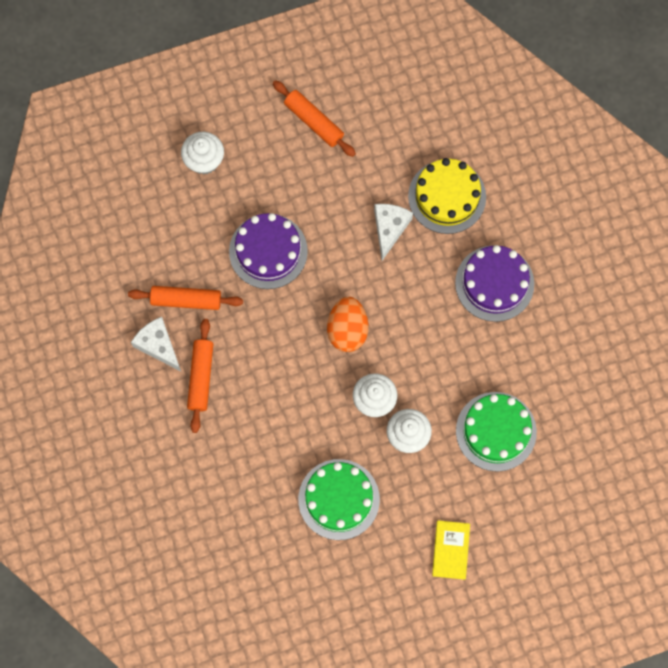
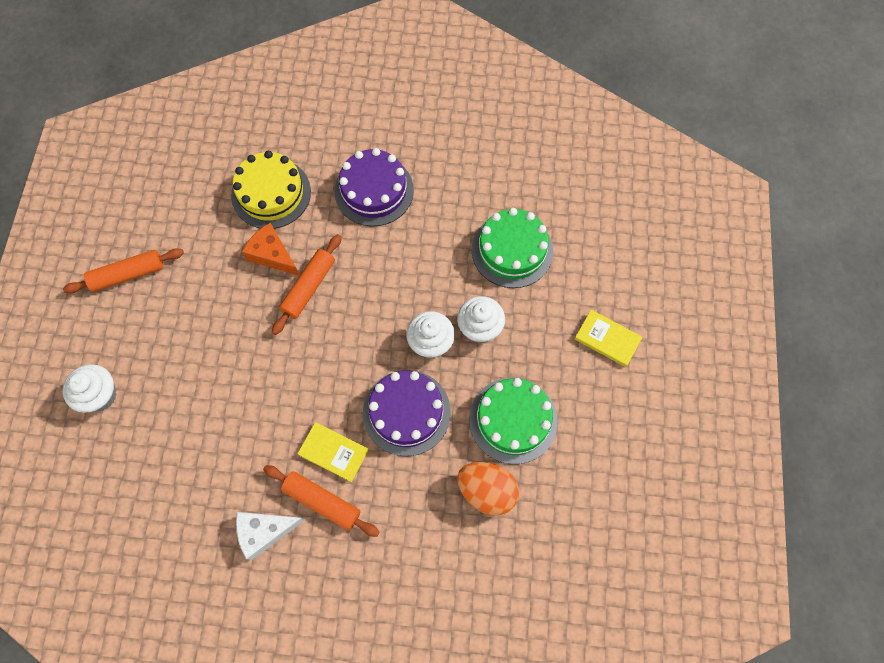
camera: 65 degrees left, 5 degrees down
(186, 300) = (233, 480): orange rolling pin -> orange rolling pin (309, 287)
(244, 366) = (333, 452): none -> yellow book
(268, 251) = (229, 375): purple cake -> purple cake (406, 412)
(347, 330) = (349, 336): orange egg -> orange egg (487, 491)
(389, 228) = (272, 254): white cheese -> orange cheese

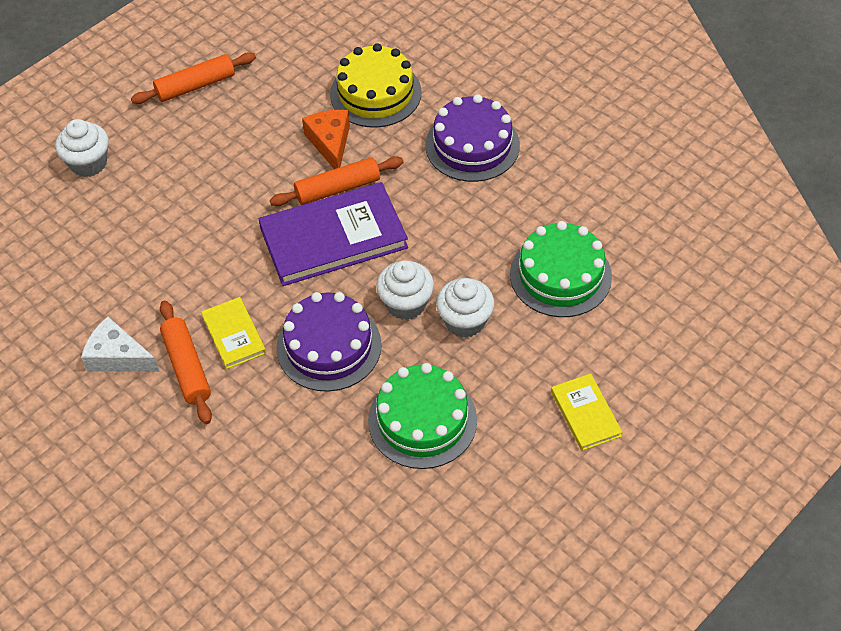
camera: 40 degrees right, 15 degrees down
(128, 274) = (195, 85): orange rolling pin -> orange rolling pin turned 45 degrees counterclockwise
(339, 328) = (333, 238): none -> purple book
(487, 491) = (340, 462): orange egg -> none

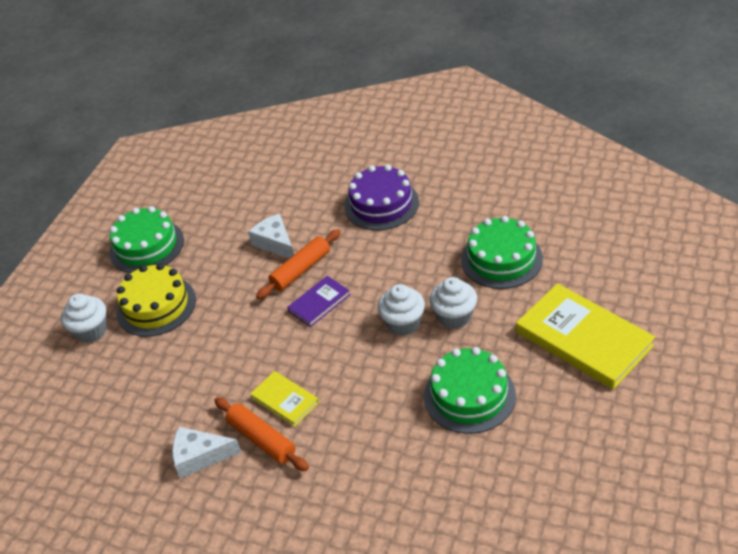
camera: 20 degrees left, 10 degrees down
(195, 85) = (147, 246): orange rolling pin -> green cake
(329, 346) = (364, 376): purple cake -> none
(330, 143) = (275, 243): orange cheese -> white cheese
(333, 238) = (319, 303): purple book -> purple book, size x0.51
(375, 93) = (288, 199): yellow cake -> yellow cake (156, 306)
(585, 414) = (583, 339): yellow book -> yellow book, size x1.96

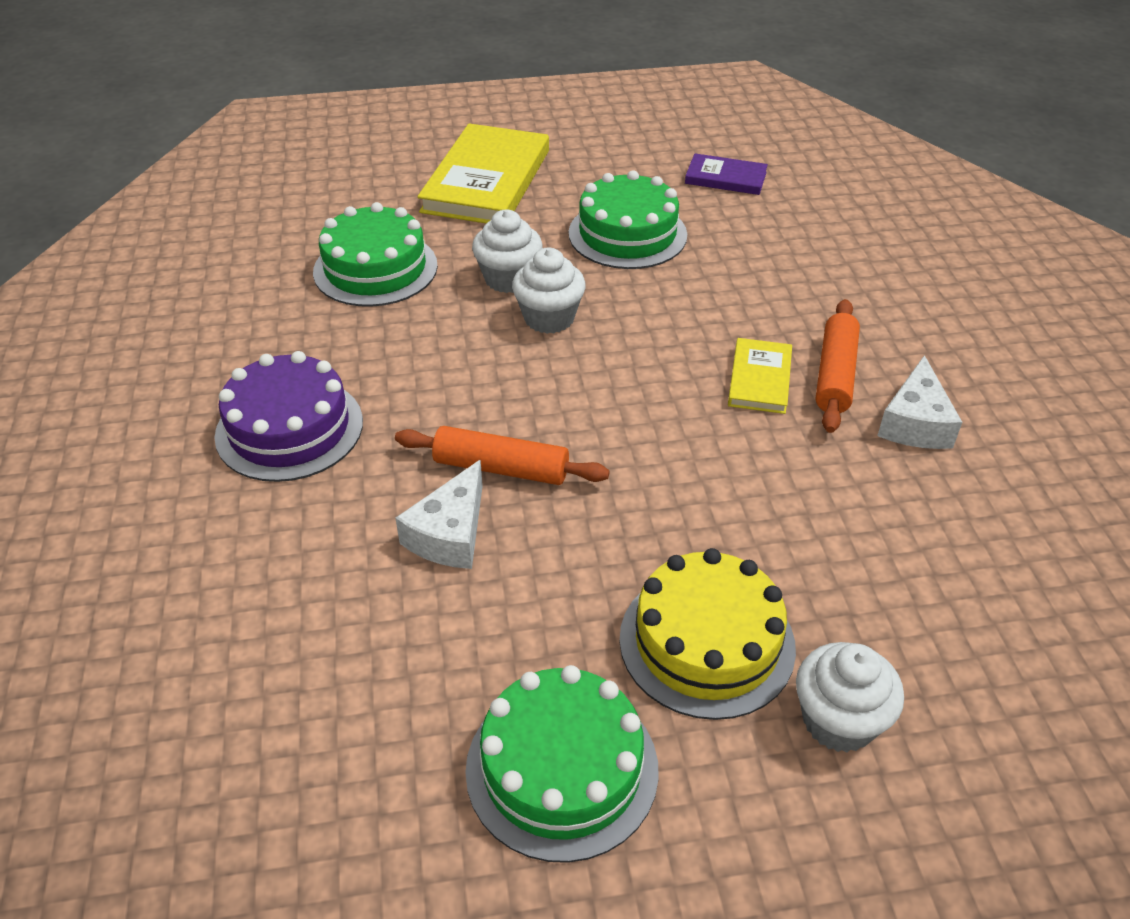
camera: 125 degrees left, 0 degrees up
(200, 456) = (915, 422): white cheese -> white cheese turned 45 degrees clockwise
(319, 303) = (562, 416): purple book -> purple book (725, 178)

